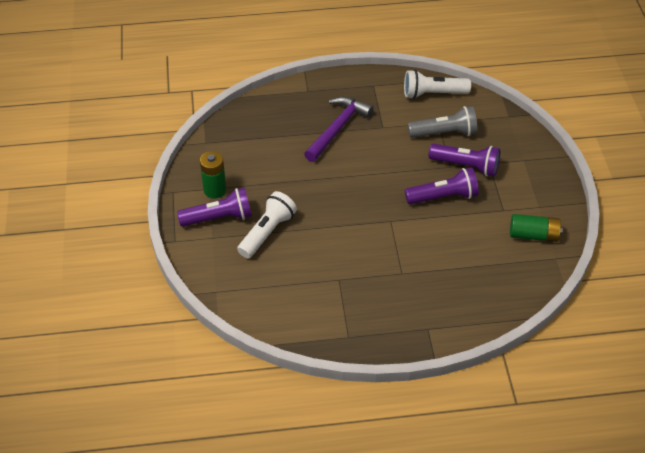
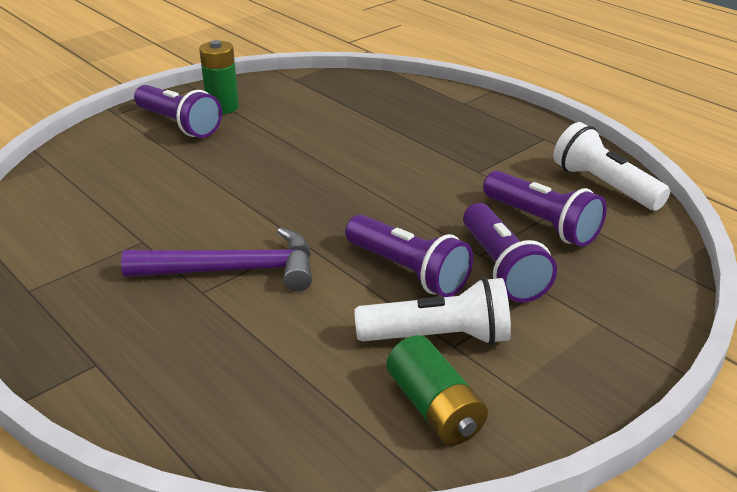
camera: 55 degrees right, 15 degrees down
(267, 232) = (184, 160): white flashlight -> white flashlight (438, 337)
(337, 128) = (428, 142): purple hammer -> purple hammer (234, 270)
(444, 133) = (541, 223): grey flashlight -> purple flashlight

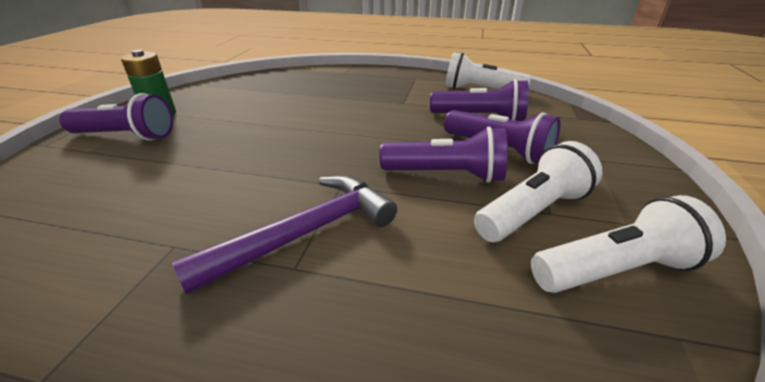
camera: 35 degrees left, 0 degrees up
(434, 408) = (615, 270): green battery -> white flashlight

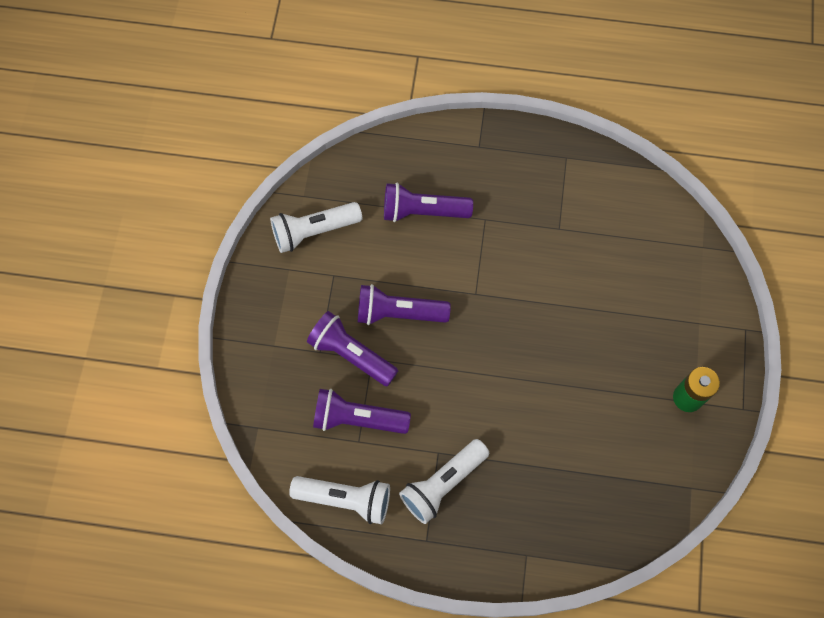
camera: 175 degrees right, 35 degrees up
(126, 136) = (687, 351): purple flashlight -> purple flashlight (423, 211)
(306, 233) = (486, 244): purple hammer -> none
(533, 212) = (344, 275): white flashlight -> white flashlight (443, 484)

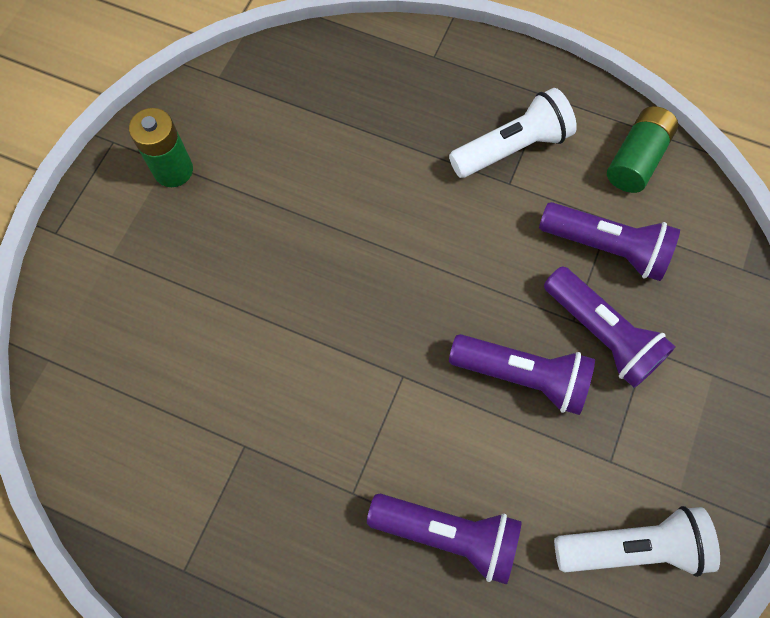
camera: 165 degrees left, 0 degrees up
(345, 499) = (636, 159): white flashlight -> green battery

